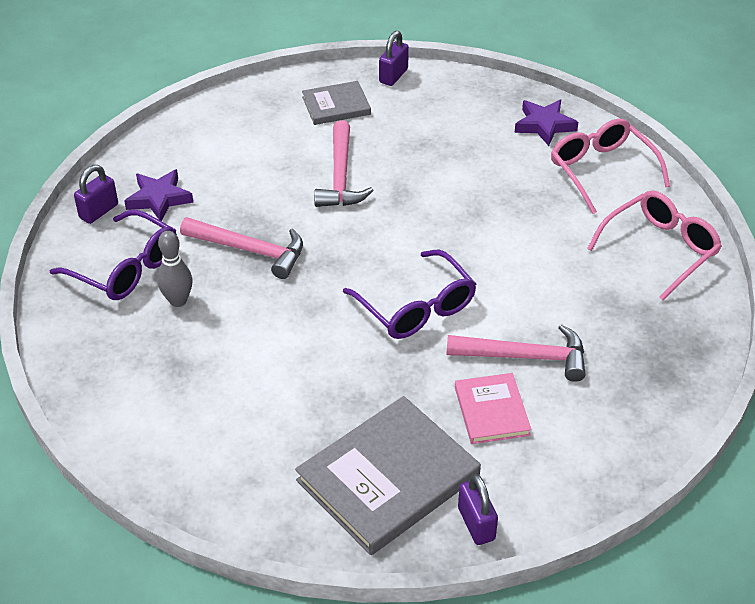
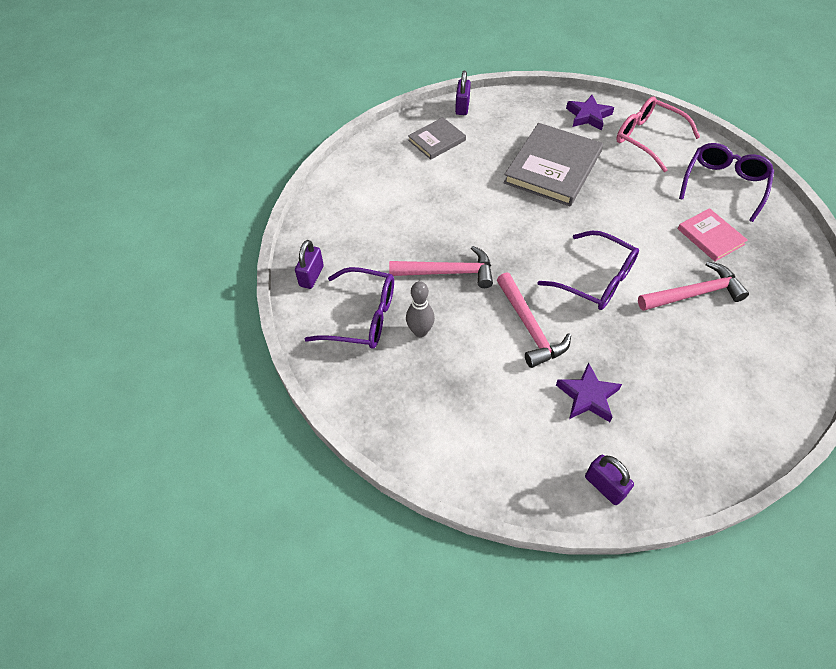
camera: 20 degrees left, 10 degrees up
(159, 199) = (352, 251): purple star -> purple star (587, 396)
(341, 176) = (475, 194): pink hammer -> pink hammer (529, 327)
(388, 478) = (668, 424): grey book -> grey book (553, 167)
(476, 524) = (752, 438): purple padlock -> purple padlock (604, 486)
(491, 411) = (701, 344): pink book -> pink book (710, 236)
(660, 249) = (724, 185): pink glasses -> purple glasses

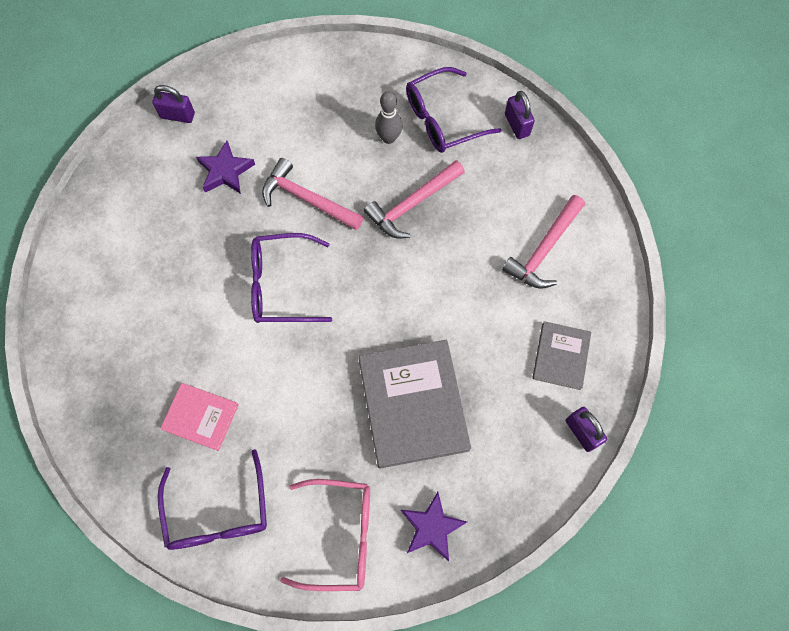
camera: 140 degrees right, 15 degrees up
(694, 293) = (187, 330): pink hammer -> pink hammer (544, 249)

